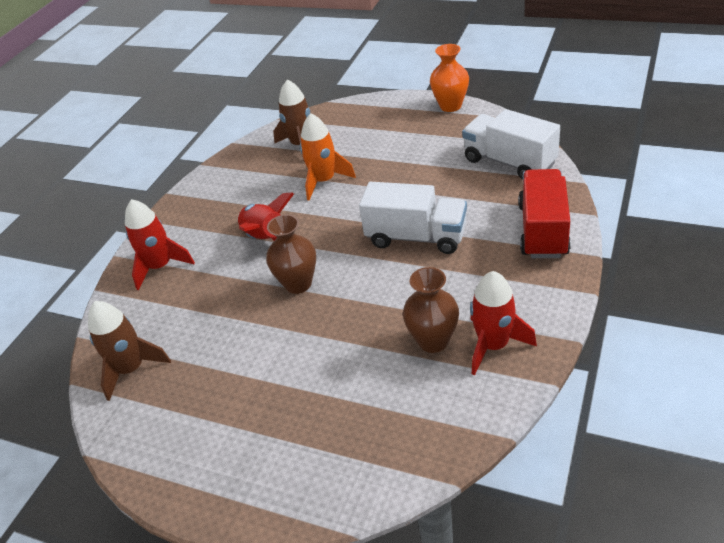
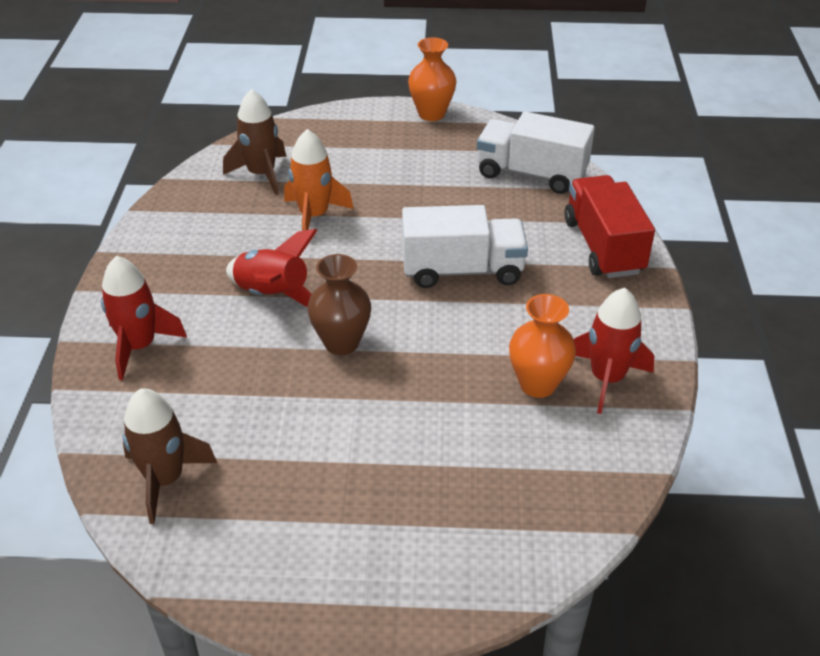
camera: 25 degrees left, 0 degrees up
(433, 341) = (537, 384): brown vase -> orange vase

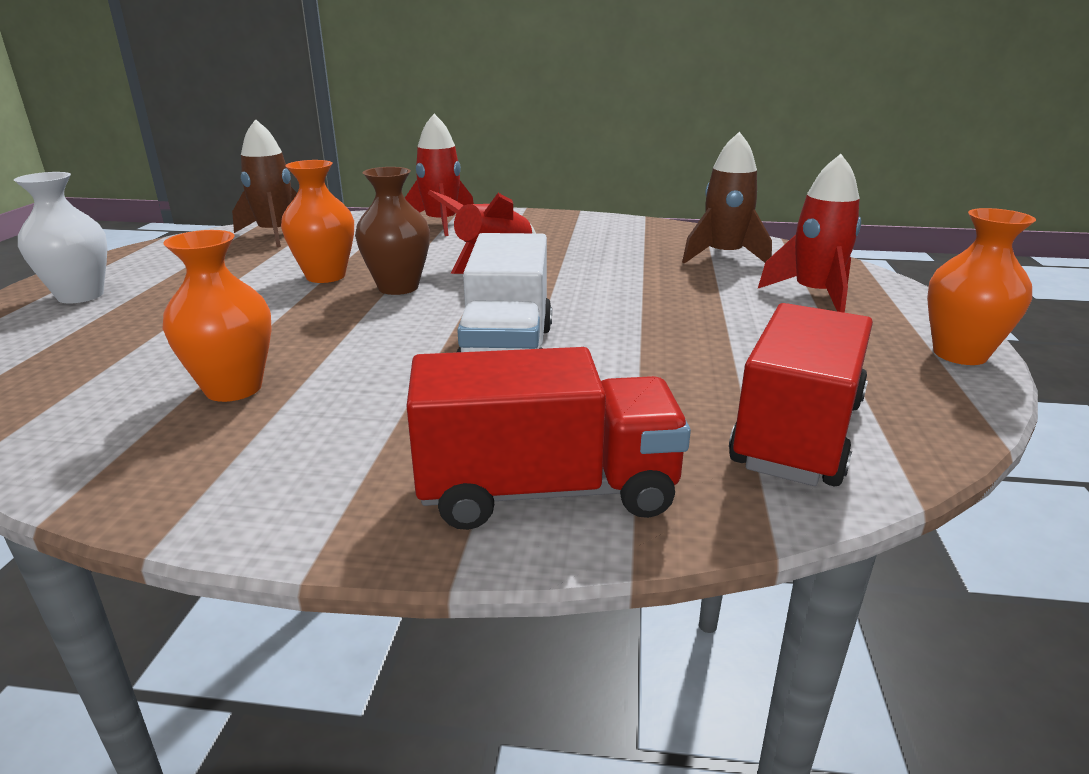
camera: 95 degrees right, 15 degrees down
(314, 216) = (639, 278): orange rocket -> none
(314, 396) = (325, 276): none -> orange vase
(378, 568) = (80, 296): none -> white vase
(531, 174) = (798, 434): white truck -> red truck
(607, 379) = (191, 445): red rocket -> red rocket (814, 295)

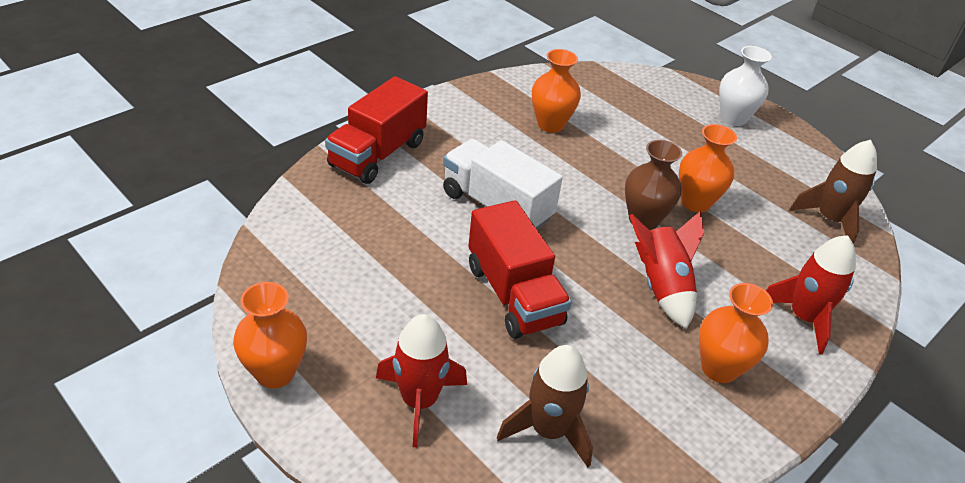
camera: 125 degrees right, 15 degrees up
(550, 233) = (719, 368): none -> orange vase
(798, 434) = (317, 236): red truck -> red truck (513, 295)

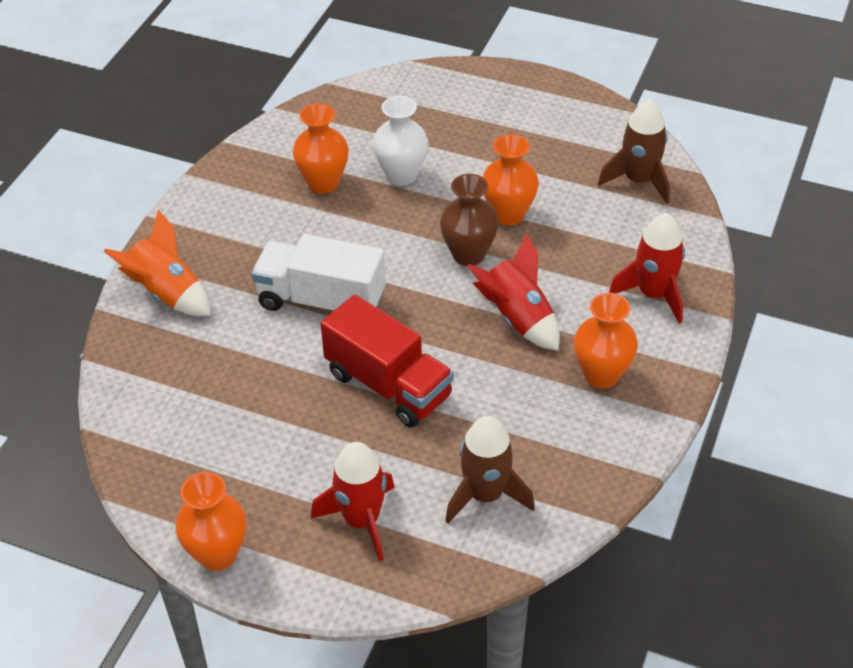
camera: 20 degrees left, 5 degrees up
(377, 154) = (167, 293): red truck -> orange rocket
(733, 118) = (502, 99): white vase -> white vase (401, 175)

